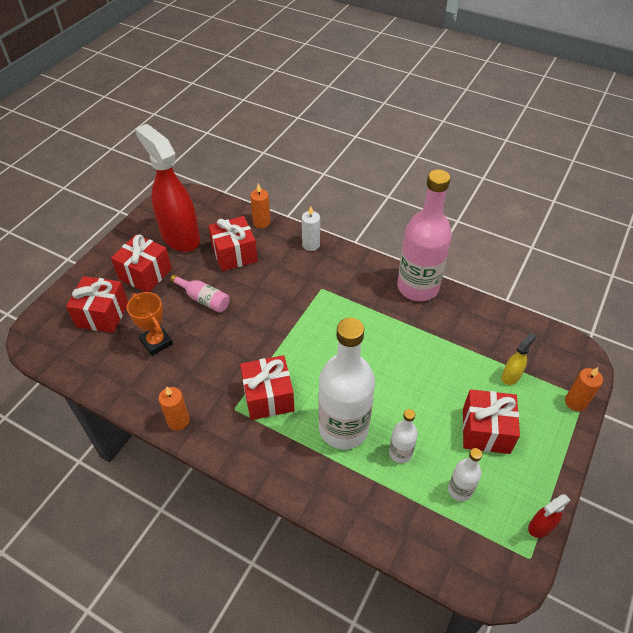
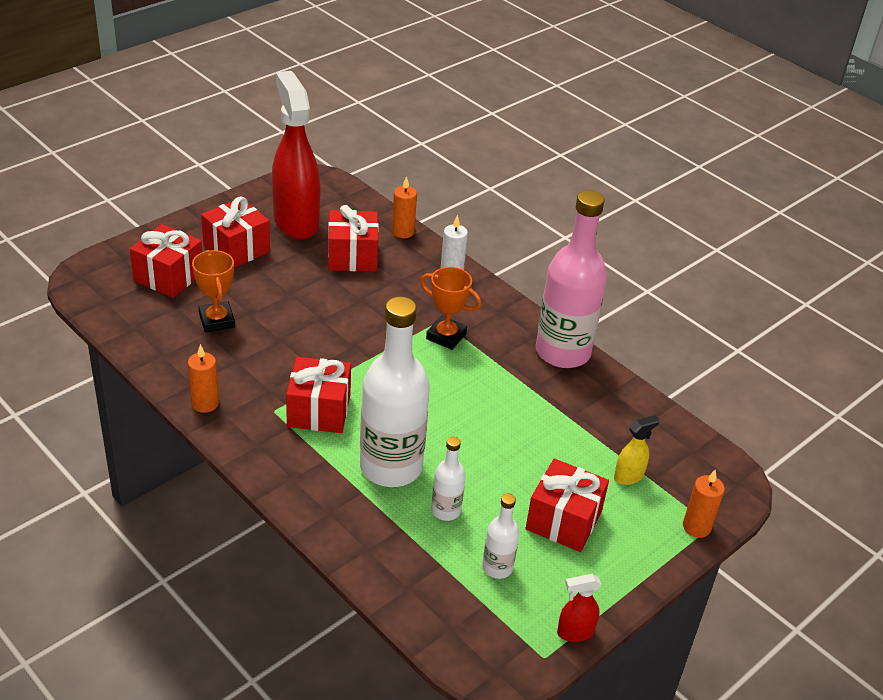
camera: 15 degrees right, 10 degrees down
(203, 299) = (292, 293): pink bottle -> none
(331, 300) = (446, 336): none -> orange trophy

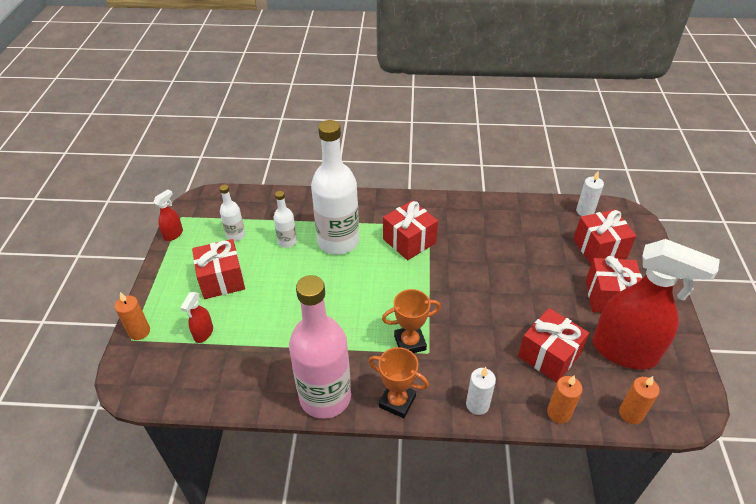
camera: 140 degrees right, 5 degrees up
(110, 307) = (585, 211): none -> white candle
(205, 403) = (461, 205): orange candle -> orange candle (631, 413)
(217, 320) = (532, 245): orange trophy -> orange trophy (397, 401)
(629, 476) = (203, 333): yellow spray bottle -> red spray bottle

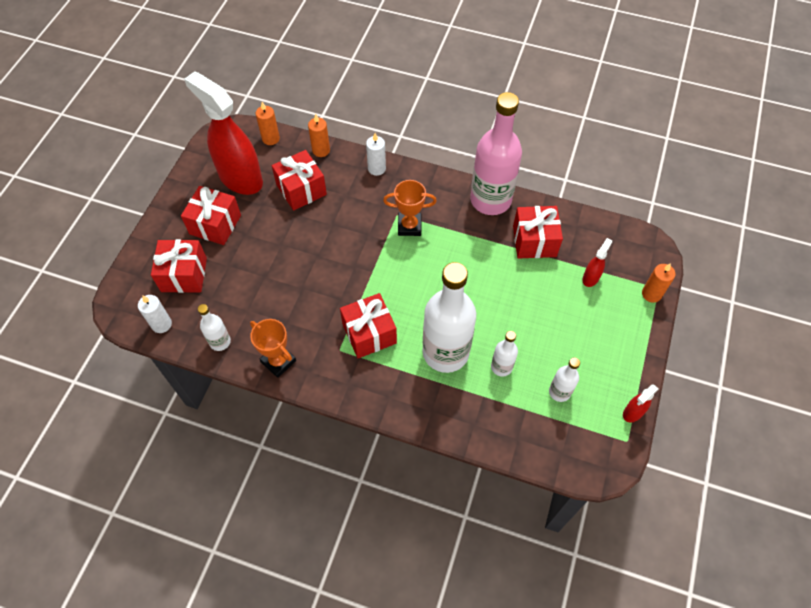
camera: 165 degrees left, 15 degrees up
(222, 280) = (575, 333): red gift -> red gift (534, 241)
(397, 401) = (436, 184): orange trophy -> orange trophy (278, 361)
(529, 210) = (220, 342): none -> white bottle

